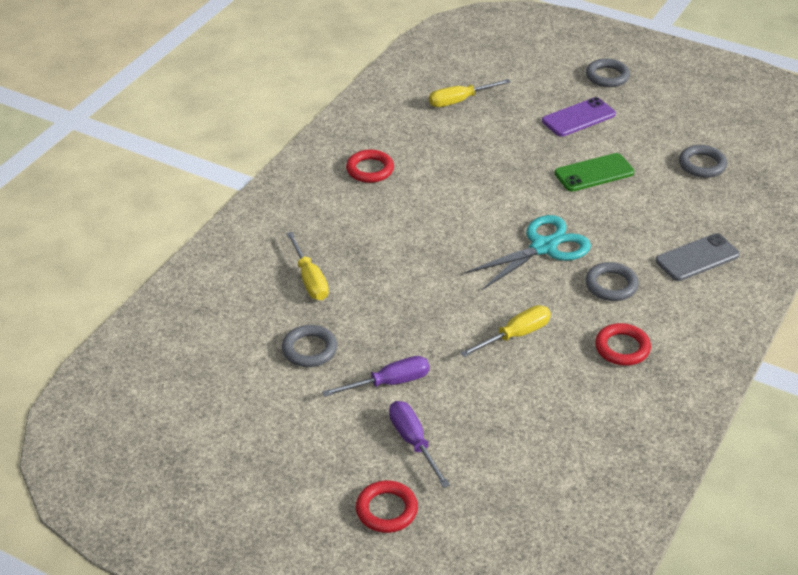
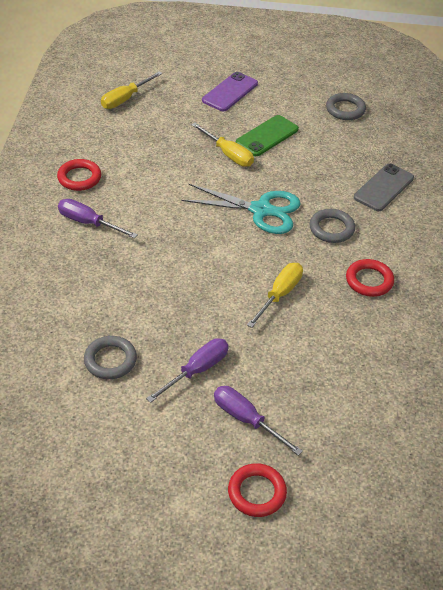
camera: 25 degrees left, 5 degrees up
(309, 279) = (77, 293): yellow screwdriver -> yellow screwdriver (228, 154)
(356, 215) = (88, 223): none -> purple screwdriver
(543, 247) = (261, 210): turquoise scissors -> turquoise scissors turned 75 degrees clockwise
(607, 76) = (234, 52): grey ring -> none

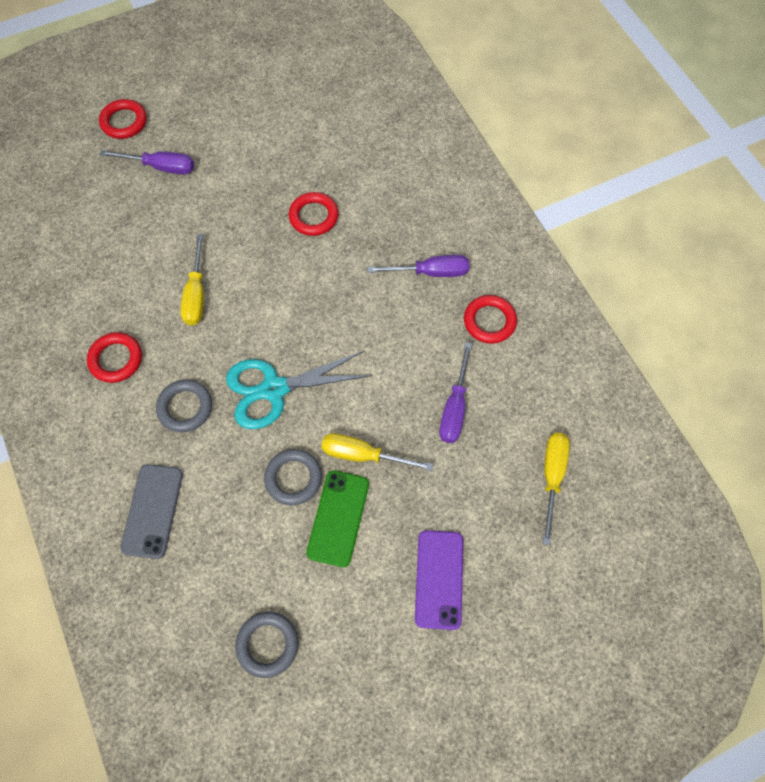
camera: 150 degrees right, 20 degrees up
(110, 360) = (299, 157): grey ring -> grey ring (293, 478)
(141, 304) = (313, 216): none -> red ring
(197, 370) = (225, 185): purple screwdriver -> purple screwdriver (454, 407)

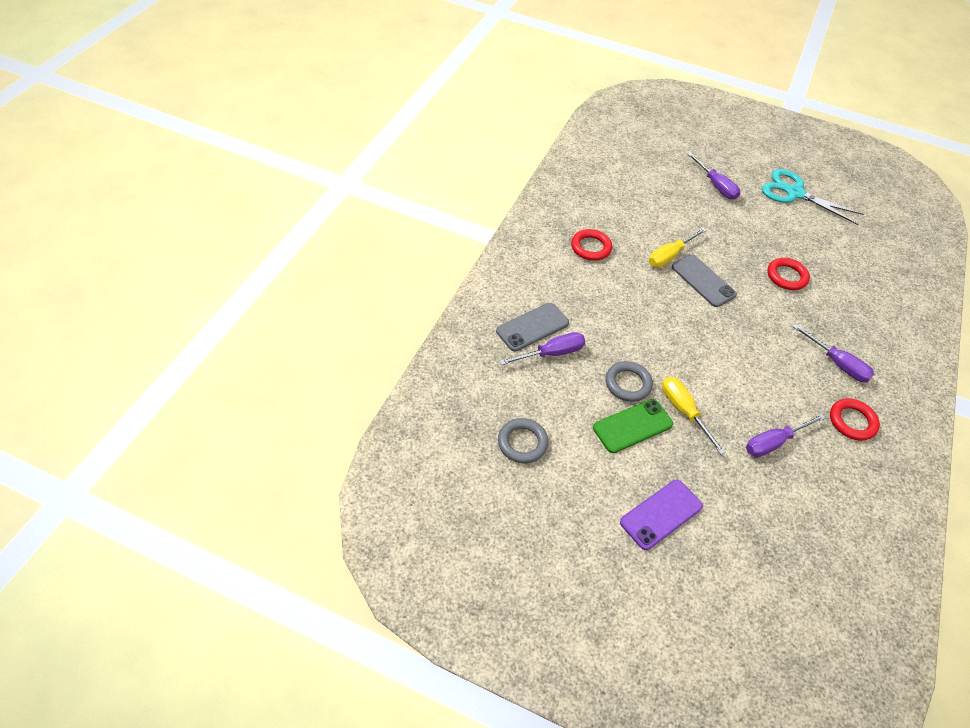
camera: 45 degrees right, 15 degrees down
(124, 122) = (717, 151): red ring -> none
(185, 407) = (603, 299): grey ring -> none
(198, 520) = (551, 353): none -> purple screwdriver
(251, 294) = (703, 281): none -> grey phone
(274, 389) = (665, 334): turquoise scissors -> turquoise scissors (794, 193)
(552, 477) = (803, 539): yellow screwdriver -> none

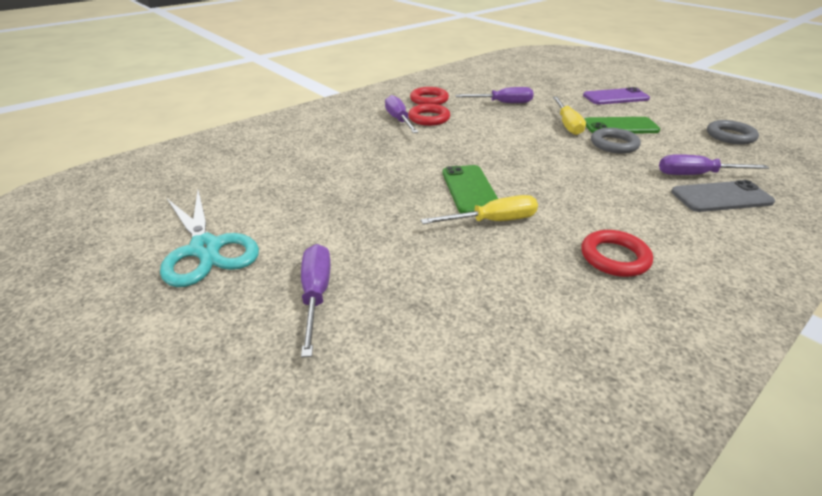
camera: 150 degrees left, 15 degrees down
(703, 281) = (470, 190): grey phone -> green phone
(786, 276) = (362, 172): red ring -> red ring (429, 118)

